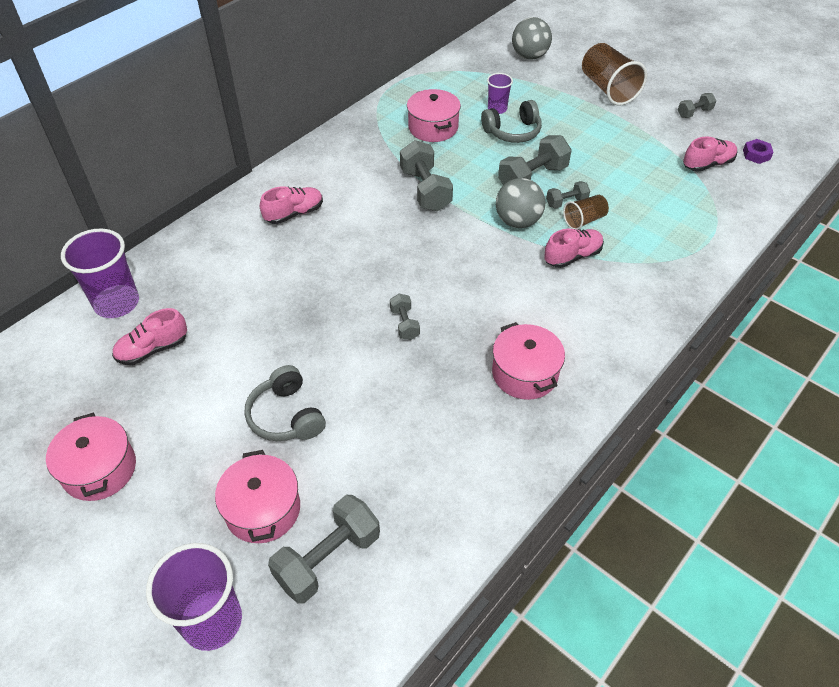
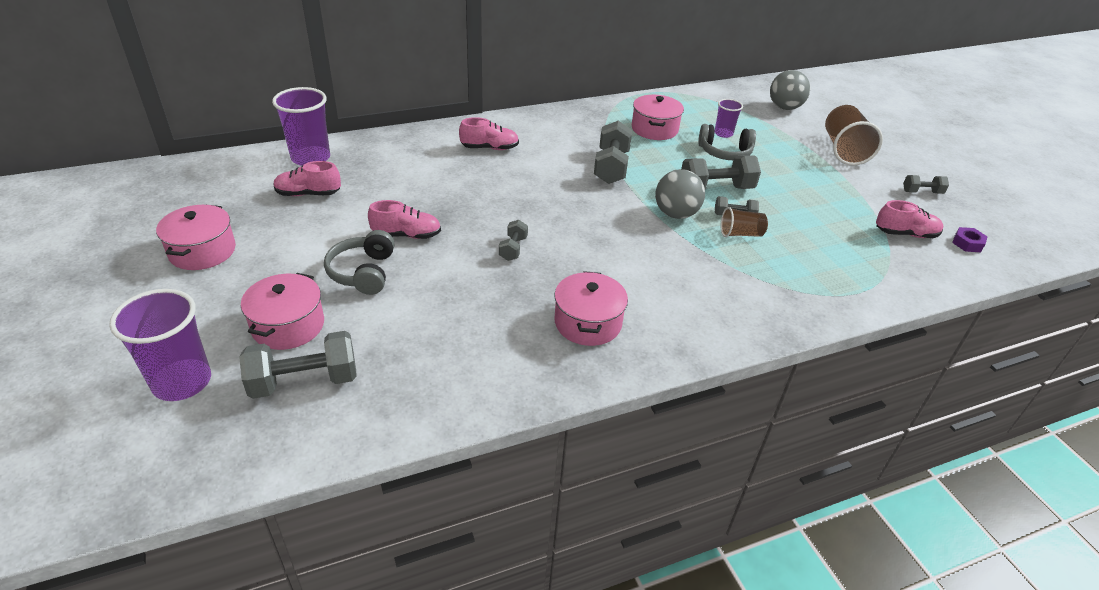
camera: 25 degrees right, 10 degrees down
(572, 256) = (707, 255): pink shoe -> pink shoe (406, 235)

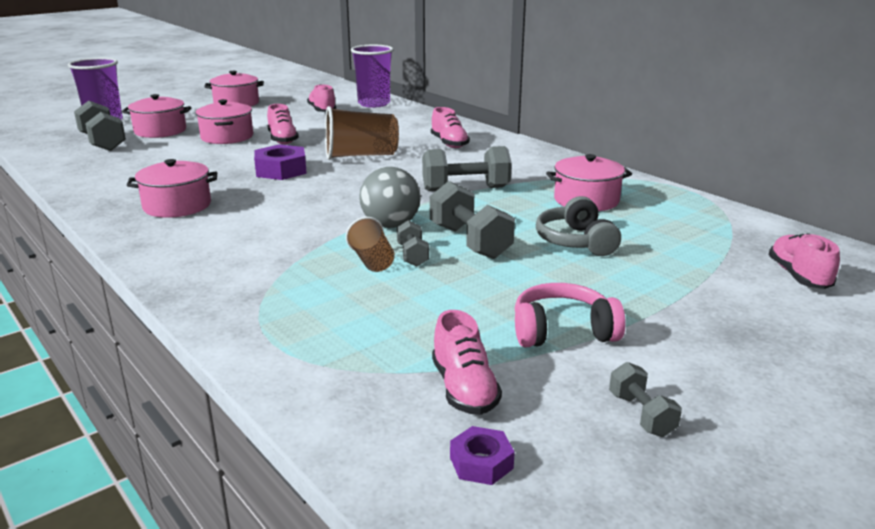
camera: 75 degrees right, 15 degrees down
(363, 272) = (227, 137): grey headphones -> pink pot
(513, 248) = (281, 170): grey dumbbell -> purple nut
(723, 133) = (632, 238): purple cup -> none
(784, 107) = (799, 276): grey ball -> pink shoe
(843, 150) = (711, 331): brown cup -> brown cup (361, 156)
(844, 190) = (562, 331): none -> pink headphones

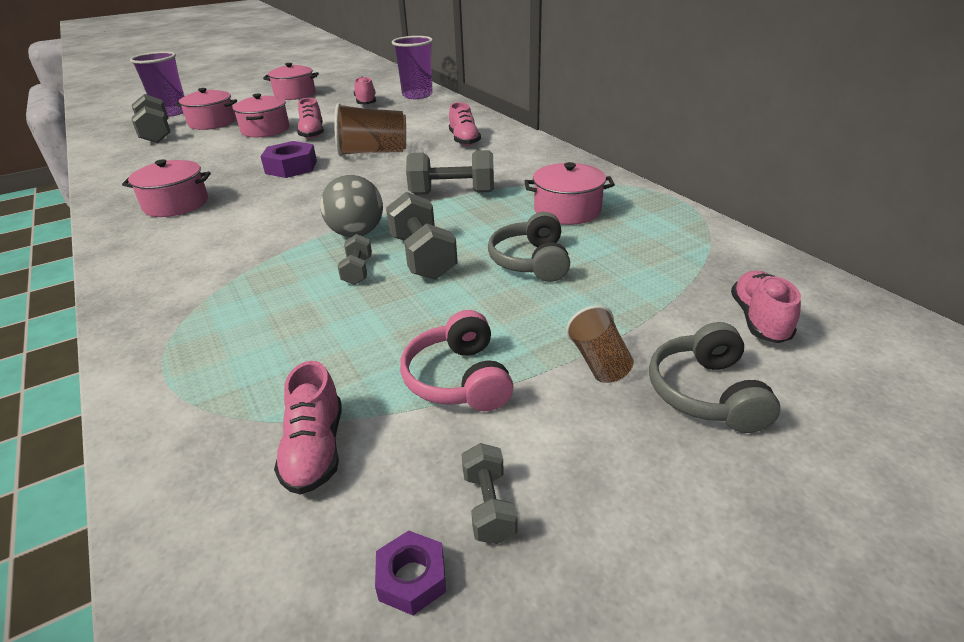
camera: 10 degrees right, 10 degrees up
(372, 261) = (314, 276): brown cup -> brown cup (599, 362)
(481, 463) = (277, 558): purple nut -> purple nut (412, 578)
(562, 331) = (459, 379): pink headphones -> pink headphones turned 105 degrees counterclockwise
(780, 329) = (706, 393): none -> grey headphones

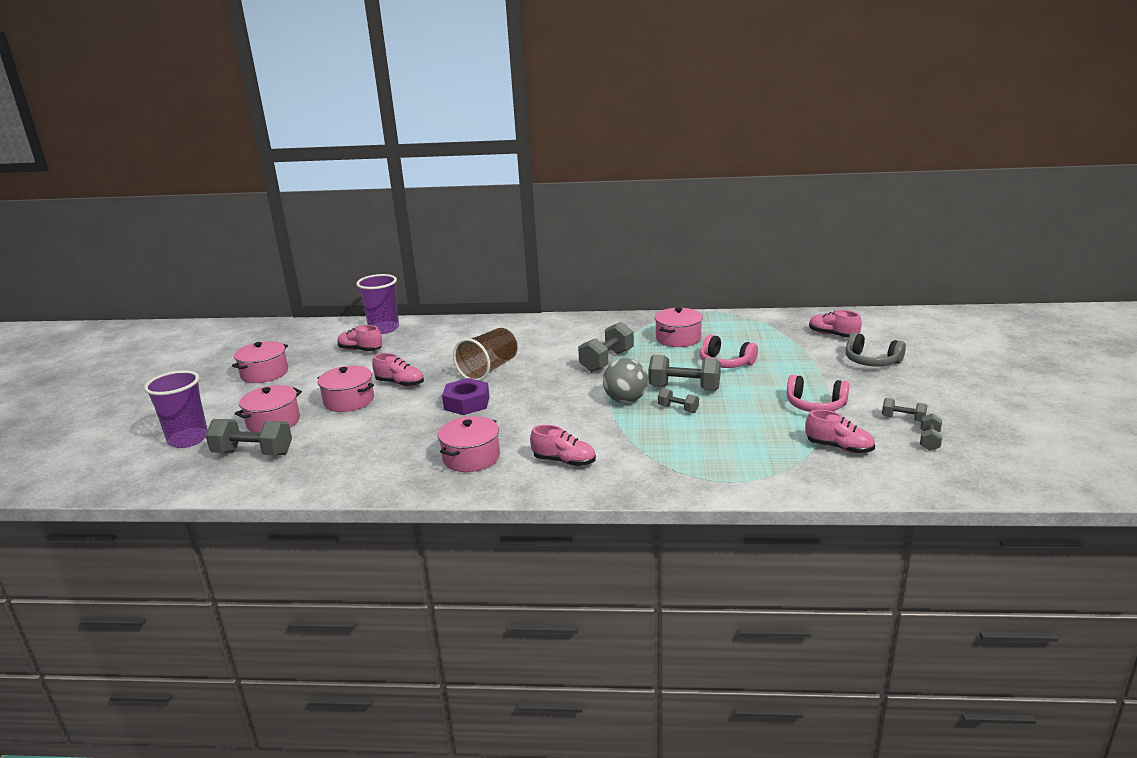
camera: 55 degrees left, 10 degrees down
(412, 578) = (929, 441): purple nut -> grey dumbbell
(464, 140) = (520, 337): pink shoe -> pink shoe (564, 461)
(531, 261) = (725, 363): grey headphones -> pink headphones
(599, 362) = (831, 374): brown cup -> none

